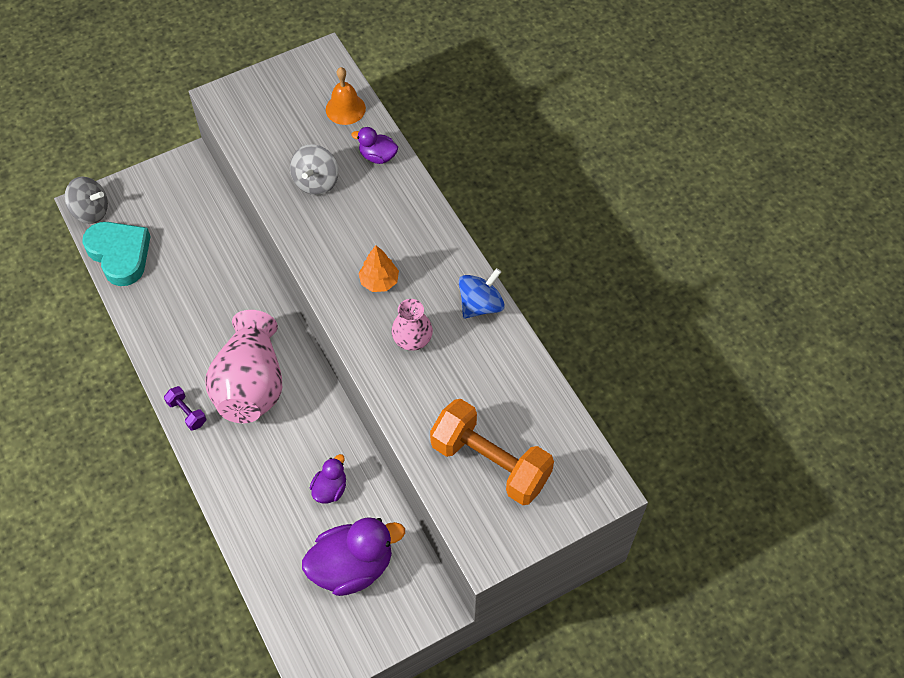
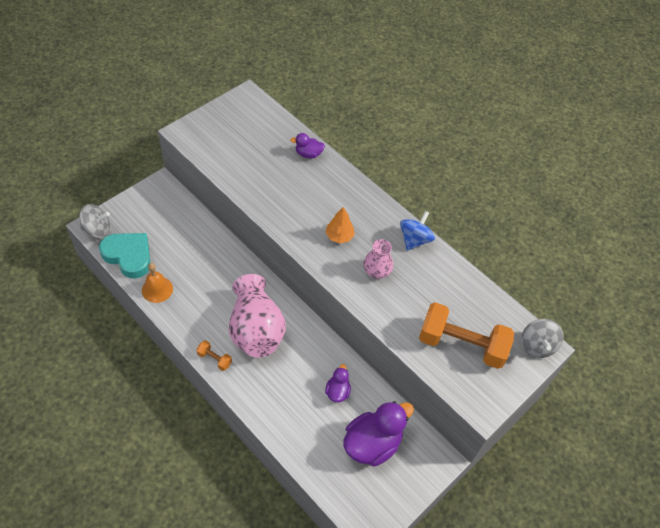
camera: 20 degrees left, 5 degrees down
(187, 413) = (214, 359): purple dumbbell -> orange dumbbell
(316, 181) = (271, 177): grey spinning top -> grey spinning top (536, 346)
(345, 109) = (275, 127): orange bell -> orange bell (157, 289)

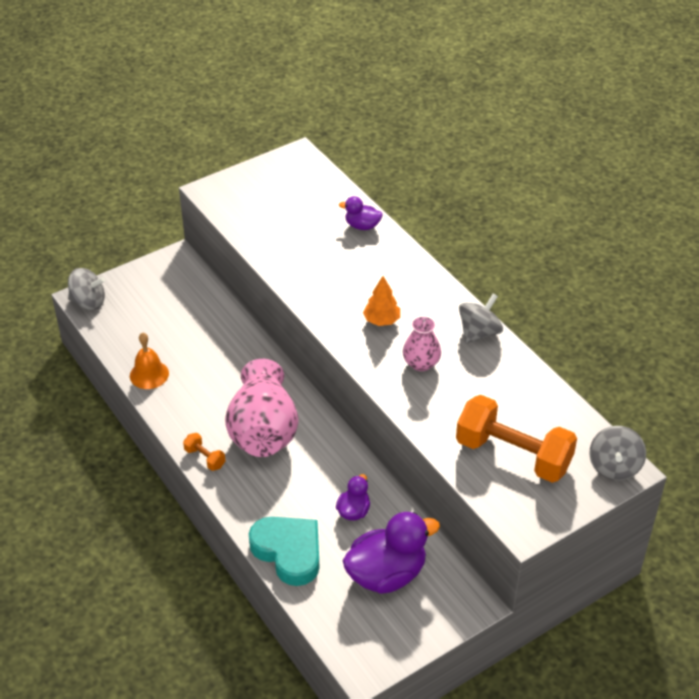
camera: 15 degrees right, 10 degrees down
(128, 256) = (121, 334): turquoise heart -> turquoise heart (288, 552)
(414, 240) = (479, 333): blue spinning top -> grey spinning top

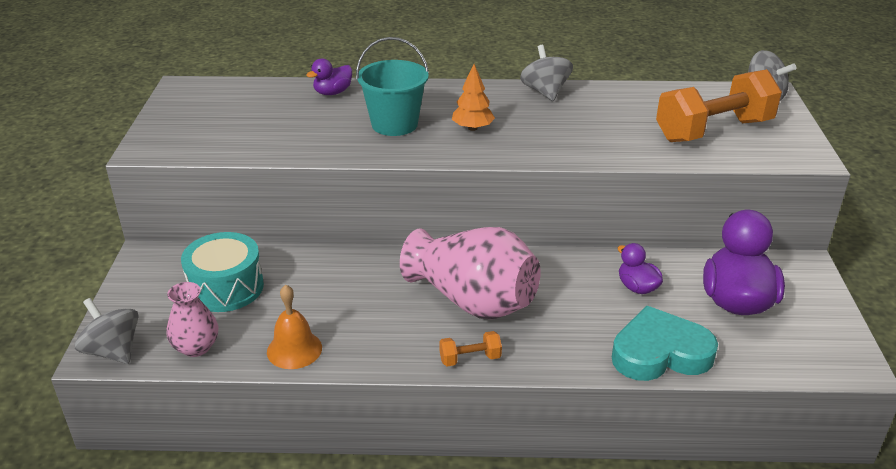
camera: 55 degrees left, 10 degrees down
(88, 302) = (113, 351): grey spinning top -> grey spinning top turned 90 degrees counterclockwise
(178, 311) = (226, 287): none -> turquoise drum
(348, 279) = (394, 124): none -> turquoise bucket
(421, 363) = (553, 130): pink vase -> pink vase (196, 347)

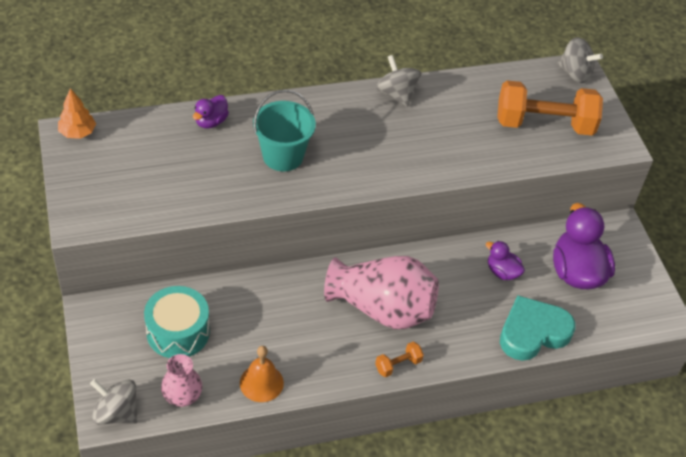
camera: 20 degrees left, 15 degrees up
(472, 128) = (350, 151): orange tree -> orange tree (77, 133)
(713, 130) = (544, 124): orange dumbbell -> orange dumbbell turned 45 degrees clockwise

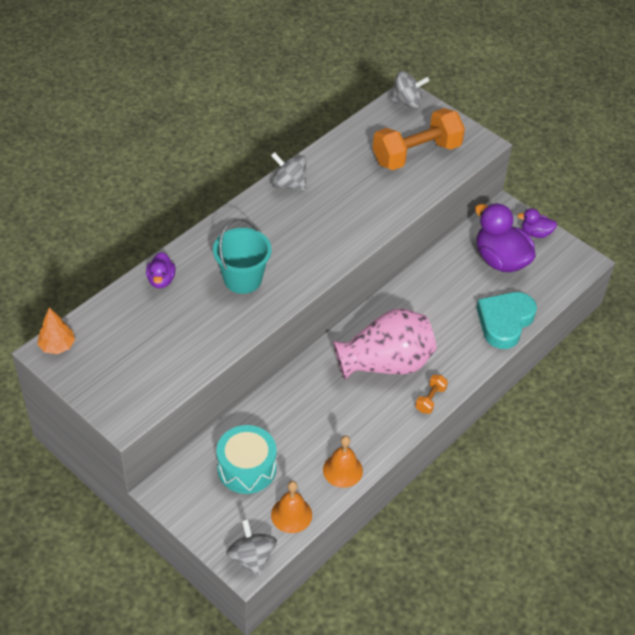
camera: 30 degrees left, 0 degrees up
(116, 413) = (252, 557): grey spinning top -> grey spinning top turned 75 degrees clockwise
(182, 396) = (291, 514): pink vase -> orange bell
(502, 272) = (449, 288): purple duck -> purple duck (535, 233)

